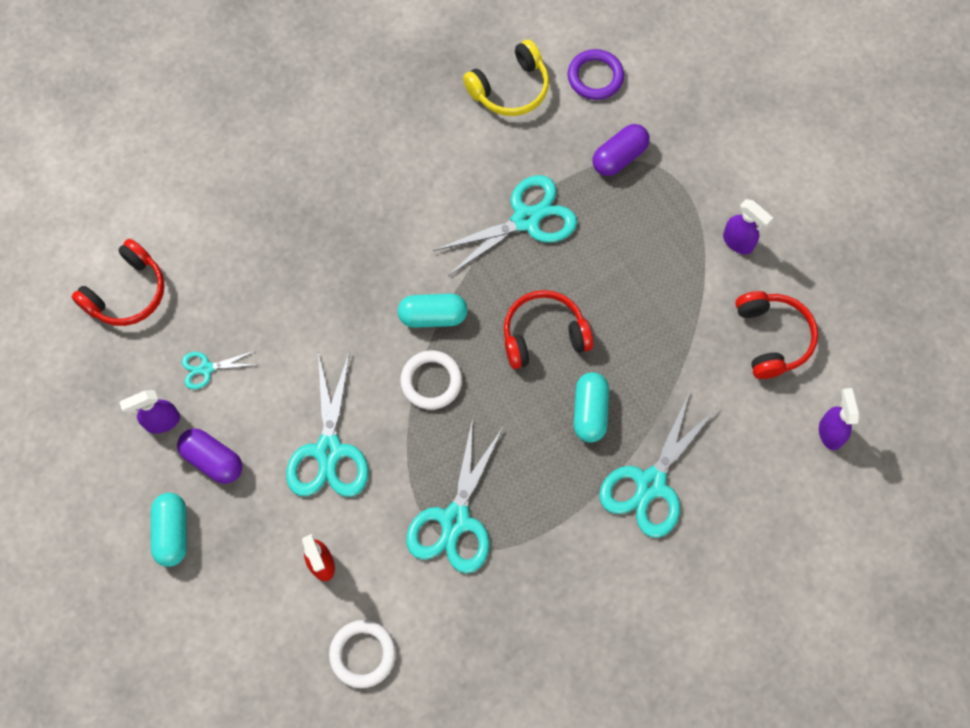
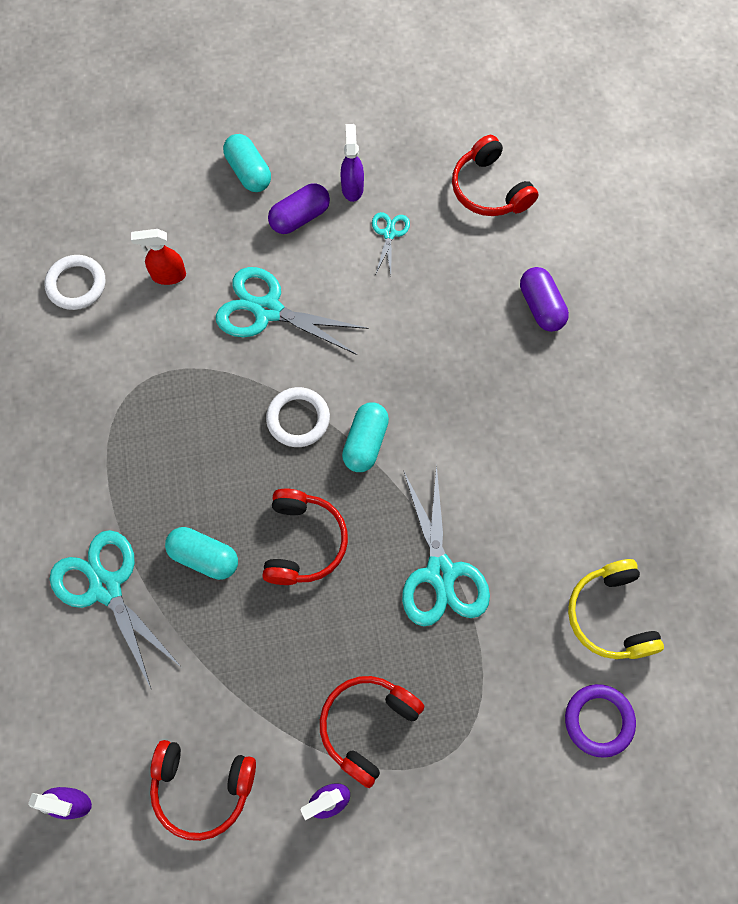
camera: 110 degrees right, 0 degrees up
(172, 533) = (248, 172): turquoise capsule -> turquoise capsule turned 45 degrees clockwise
(455, 520) = (155, 395): turquoise scissors -> none
(619, 157) = (483, 706): purple capsule -> purple capsule (541, 306)
(671, 234) = (367, 726): none -> red headphones

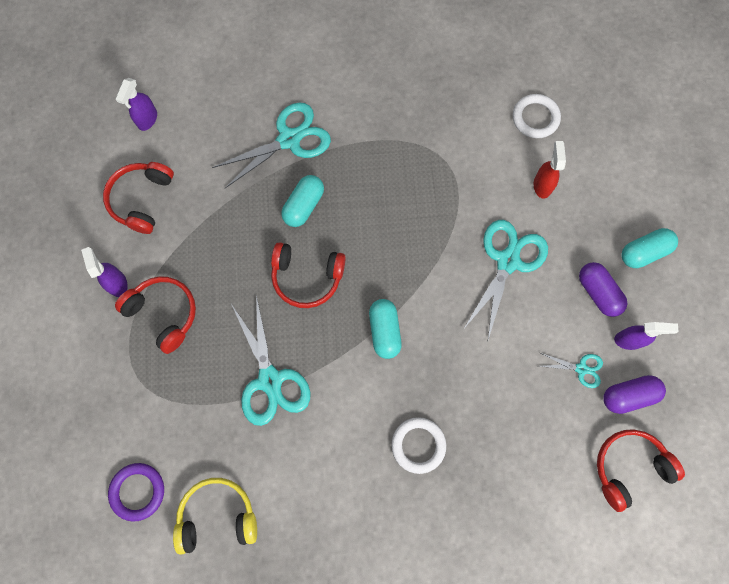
camera: 95 degrees right, 5 degrees up
(298, 419) = (409, 279): white ring -> white ring (418, 445)
(365, 443) = (384, 331): turquoise capsule -> turquoise capsule turned 60 degrees clockwise
(440, 573) = (270, 380): turquoise scissors -> turquoise scissors turned 105 degrees counterclockwise
(541, 306) = (503, 499): purple capsule -> purple capsule (628, 395)

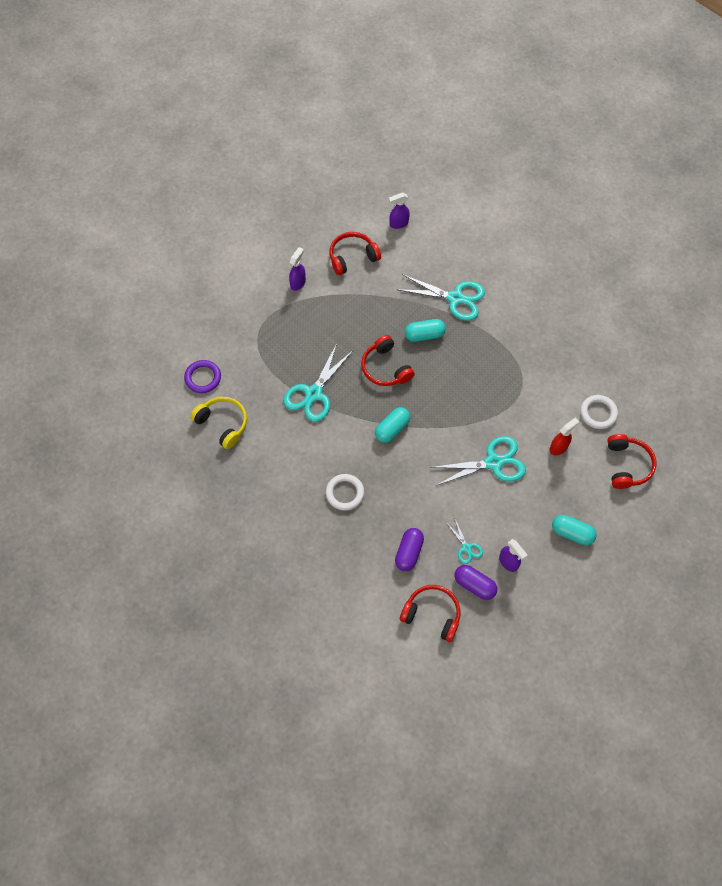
camera: 50 degrees right, 10 degrees down
(164, 314) = (302, 316): red headphones -> red headphones (627, 465)
(598, 292) = (521, 525): purple capsule -> purple capsule (408, 552)

